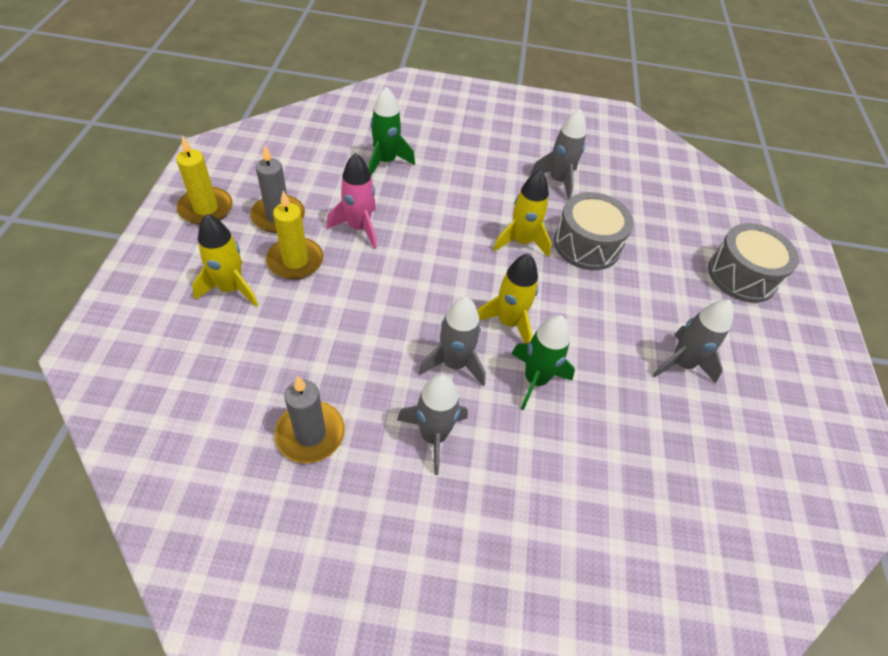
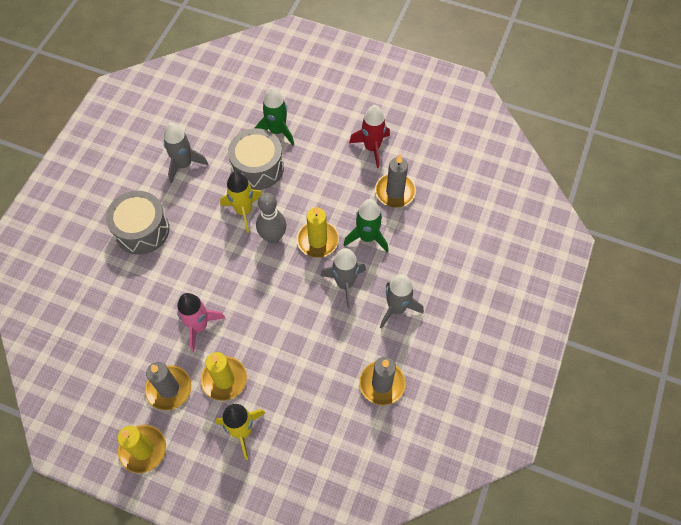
camera: 70 degrees left, 10 degrees up
(386, 161) = (122, 291): green rocket -> green rocket (277, 131)
(497, 275) = (273, 237): none -> grey bowling pin
(508, 322) = (317, 240): yellow rocket -> yellow candle
(624, 404) = (395, 192): none -> grey candle
(681, 363) = (372, 148): grey rocket -> red rocket
(742, 276) = (309, 82): grey drum -> grey drum (142, 230)

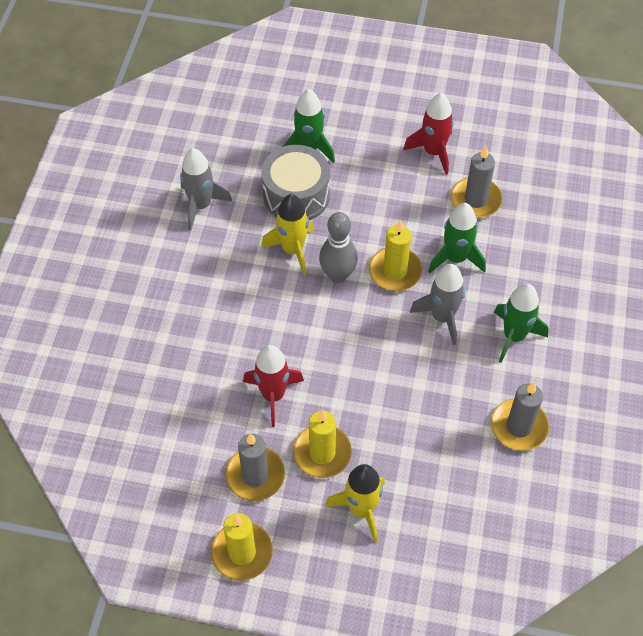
camera: 10 degrees left, 5 degrees down
(142, 230) = (168, 292): grey drum -> none
(199, 326) = (273, 395): pink rocket -> red rocket
(397, 308) = (514, 336): grey rocket -> green rocket

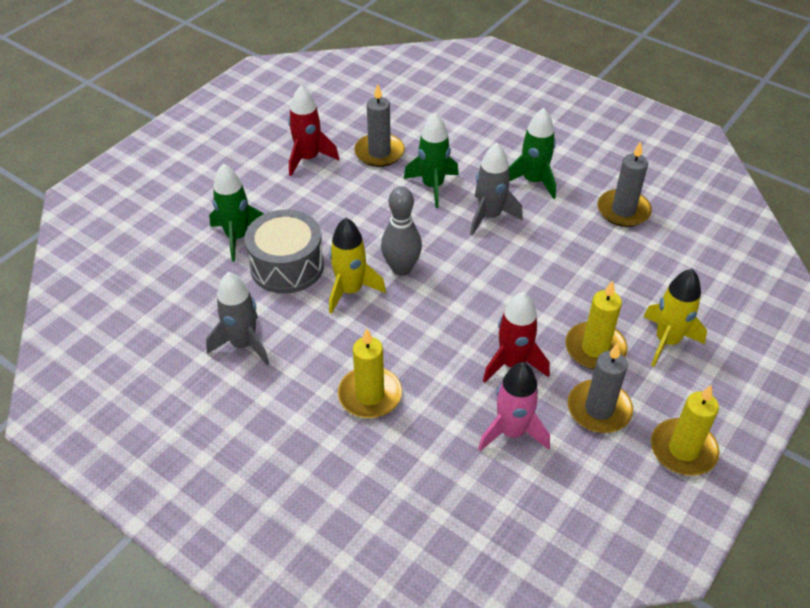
camera: 65 degrees left, 10 degrees down
(202, 418) = (512, 432): none -> pink rocket
(395, 271) = (422, 228): yellow candle -> yellow candle (370, 395)

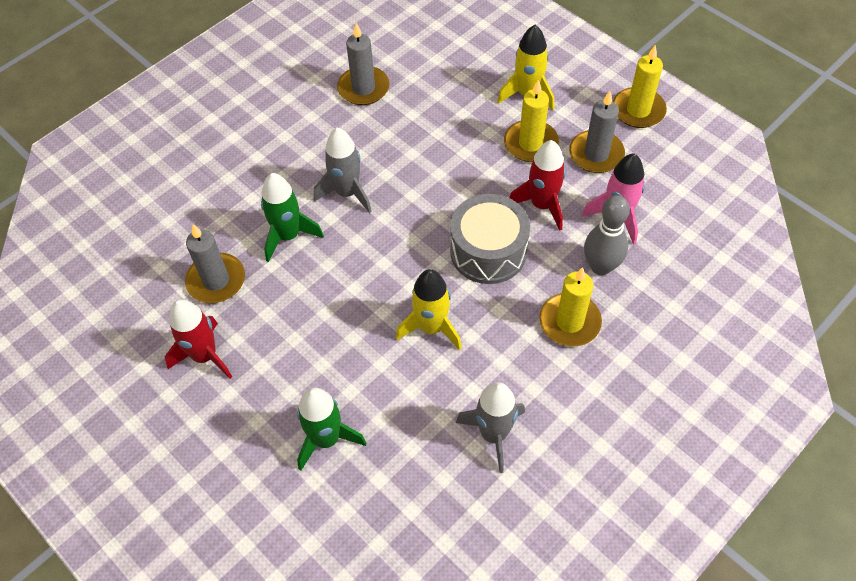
camera: 80 degrees left, 10 degrees up
(287, 266) = (384, 387): grey drum -> grey drum (488, 251)
(401, 268) = (407, 278): grey bowling pin -> grey bowling pin (601, 266)
(533, 181) = (303, 148): green rocket -> none

